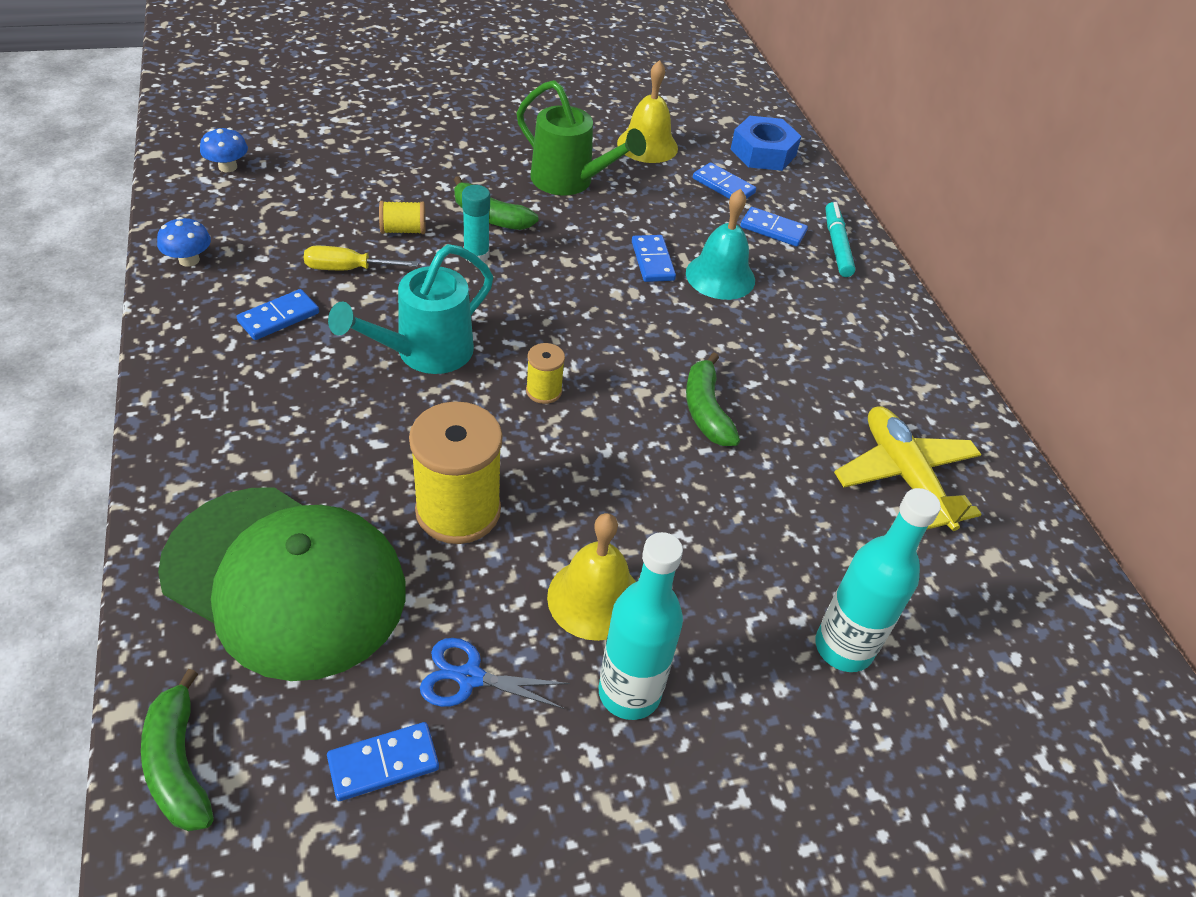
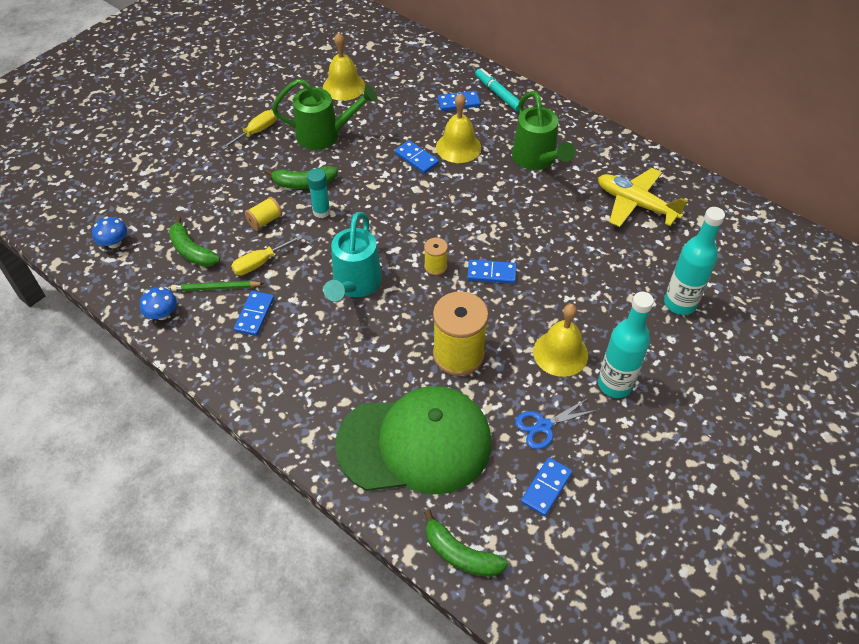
camera: 30 degrees left, 5 degrees up
(272, 266) = (216, 288): none -> green pencil
(497, 141) = (256, 132): none -> yellow screwdriver
(706, 410) = (521, 227): green banana -> green banana (192, 251)
(720, 276) = (458, 147): turquoise bell -> yellow bell
(723, 186) = (409, 90): blue domino -> blue domino (491, 273)
(763, 152) = (409, 56): blue nut -> none
(812, 345) = (536, 160): none -> green watering can

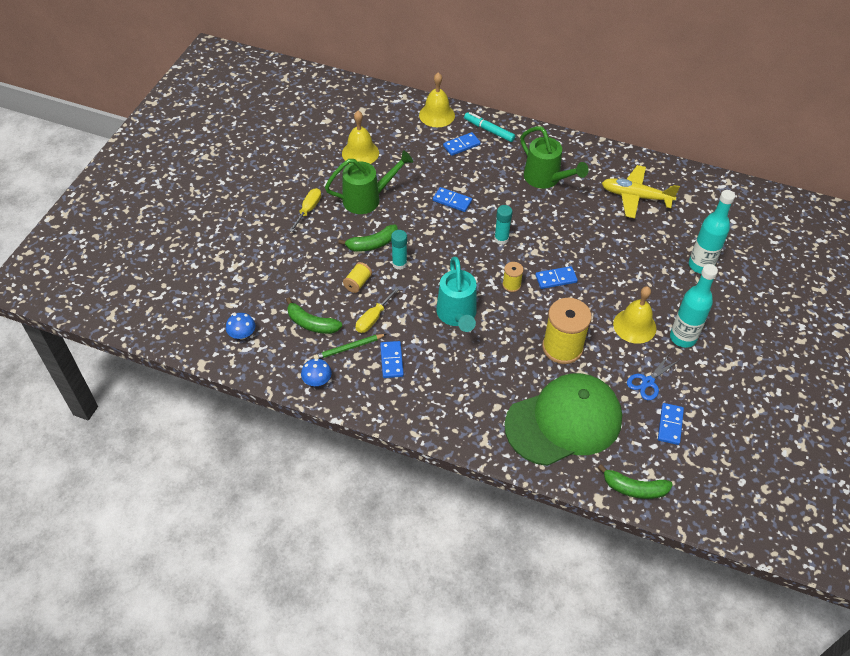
camera: 20 degrees left, 0 degrees up
(450, 213) = (501, 239): none -> turquoise glue stick
(458, 147) = (480, 183): yellow bell -> yellow bell (437, 115)

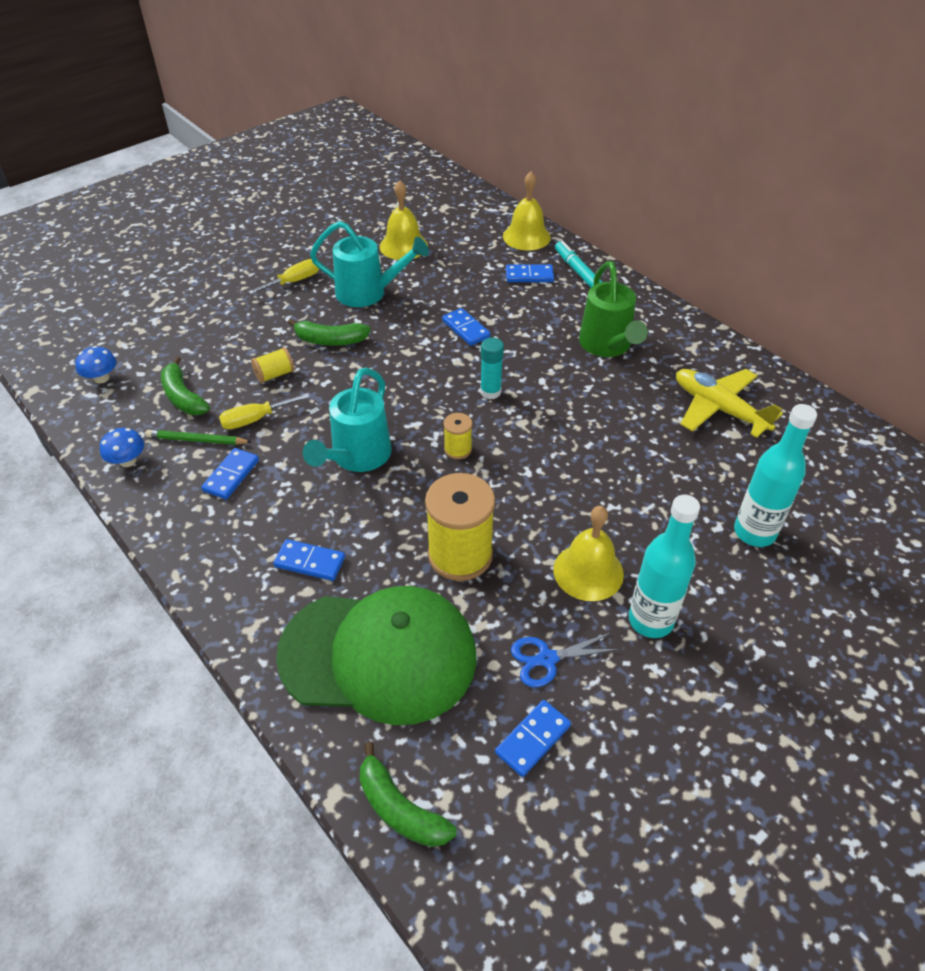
camera: 30 degrees right, 5 degrees down
(367, 199) = (368, 293): green watering can -> turquoise watering can
(399, 264) = (341, 372): turquoise glue stick -> none
(556, 279) = (523, 465): blue domino -> blue domino (310, 562)

